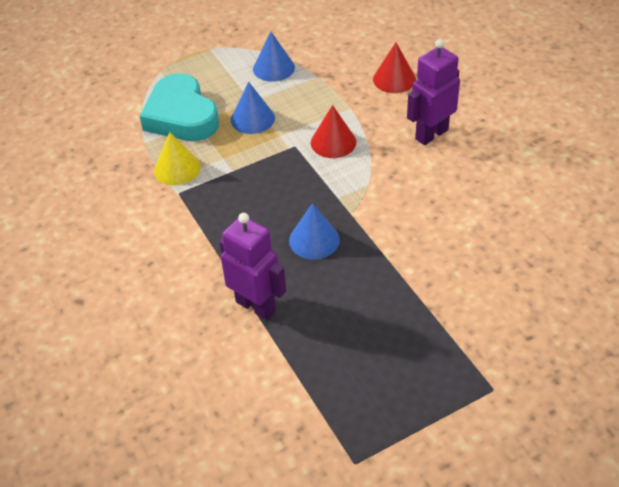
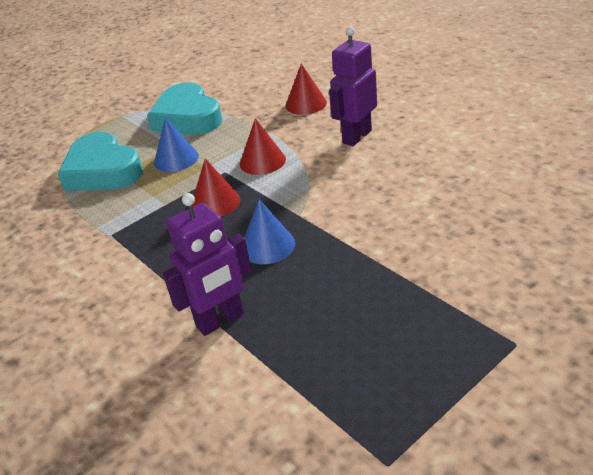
camera: 10 degrees left, 10 degrees down
(177, 168) = (106, 214): yellow cone -> none
(256, 305) = (220, 320): purple robot -> purple robot turned 120 degrees clockwise
(273, 68) = (187, 117): blue cone -> turquoise heart
(278, 180) = (215, 203): none -> red cone

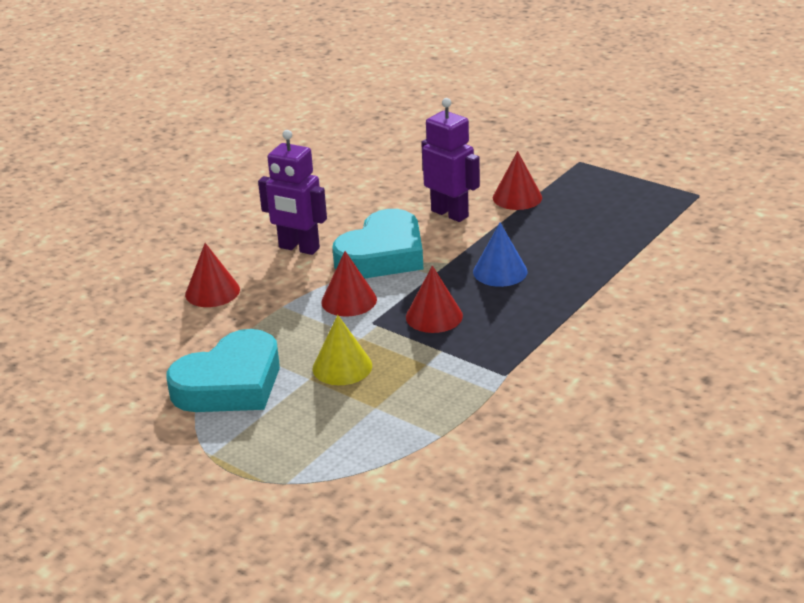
camera: 105 degrees left, 5 degrees down
(103, 171) = (371, 425): turquoise heart -> turquoise heart (383, 255)
(176, 159) = (342, 367): blue cone -> yellow cone
(220, 320) = (606, 277): purple robot -> purple robot (450, 213)
(421, 273) = (517, 197): none -> red cone

